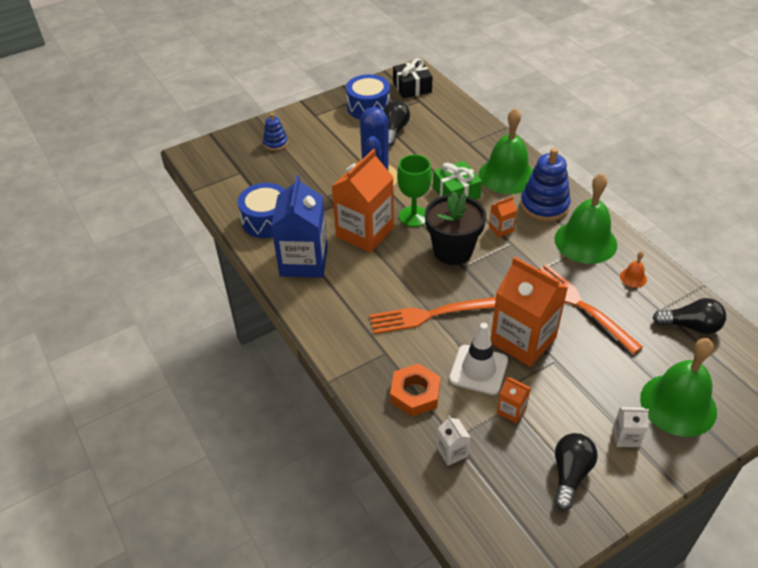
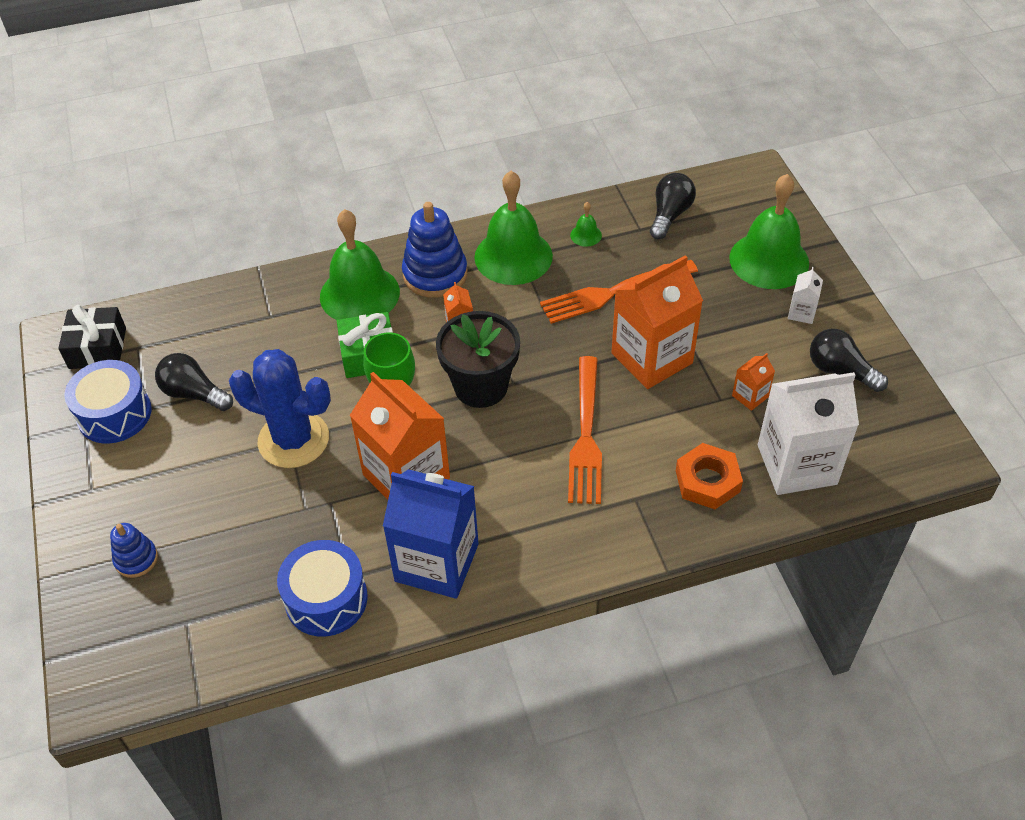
camera: 75 degrees left, 5 degrees up
(452, 452) = (797, 464): white carton -> white carton, size x2.31
(478, 370) = (685, 411): white traffic cone -> none
(633, 277) = (586, 235): orange bell -> green bell

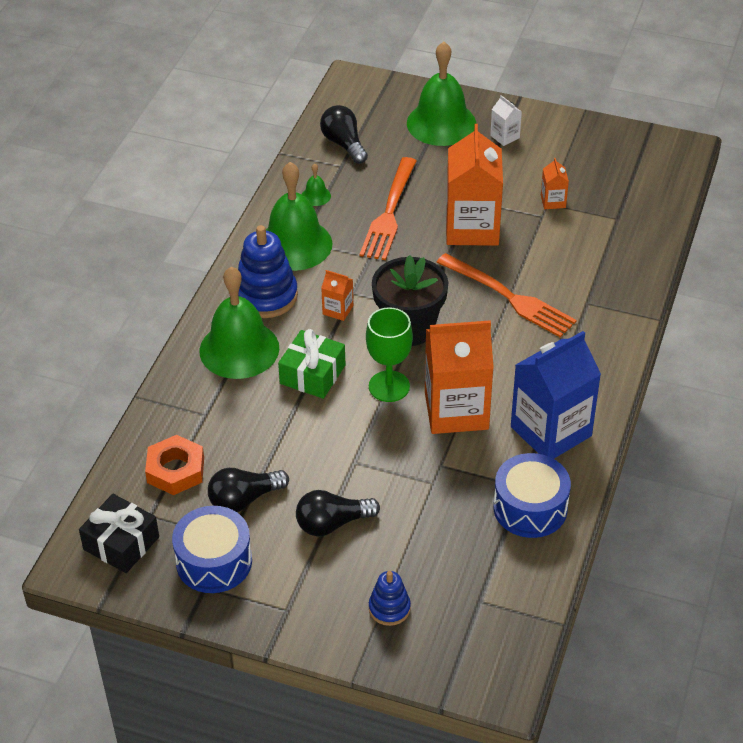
camera: 55 degrees left, 5 degrees down
(293, 440) = (357, 459): blue cactus -> none
(707, 481) = (605, 261): orange nut -> orange nut (176, 470)
(797, 464) = (629, 213): white carton -> none
(840, 371) = (572, 149): black light bulb -> black light bulb (332, 523)

